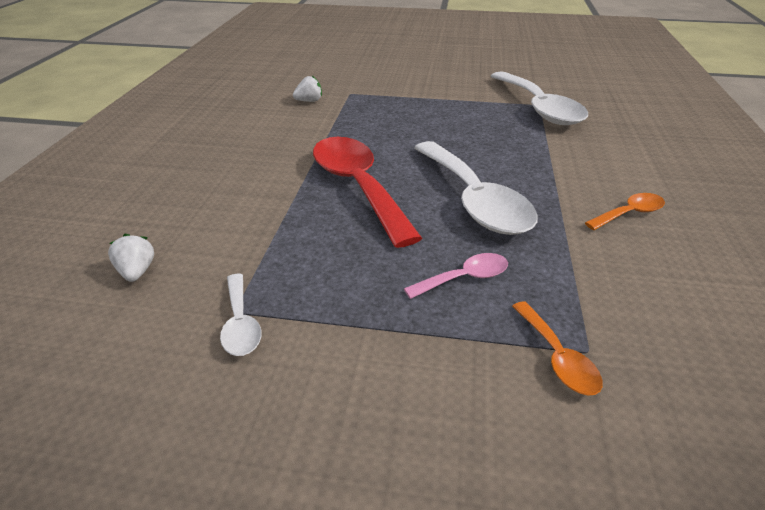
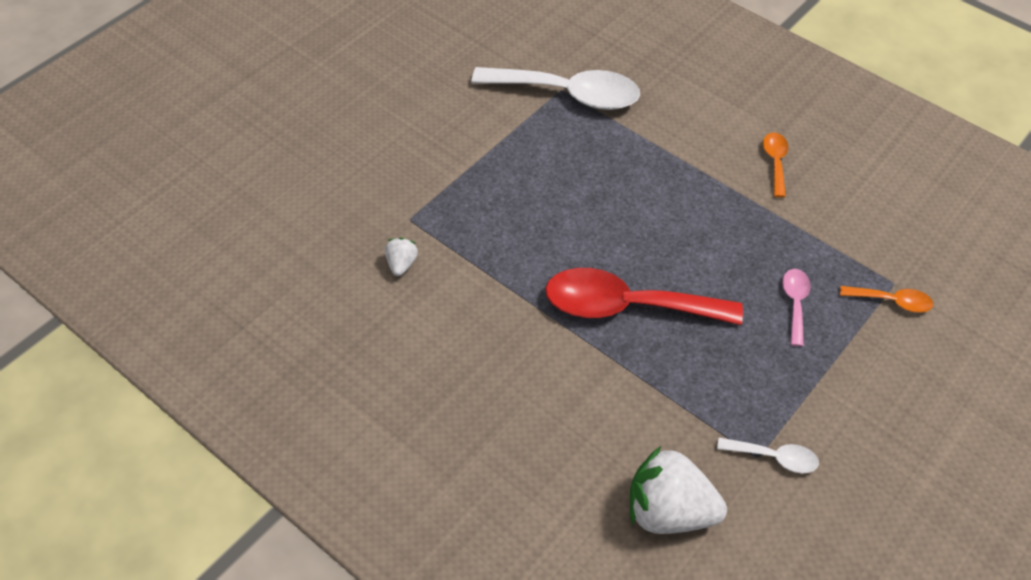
camera: 60 degrees left, 15 degrees up
(137, 272) = (668, 511): white strawberry -> white strawberry, size x2.14
(474, 200) = (699, 240): white spoon -> none

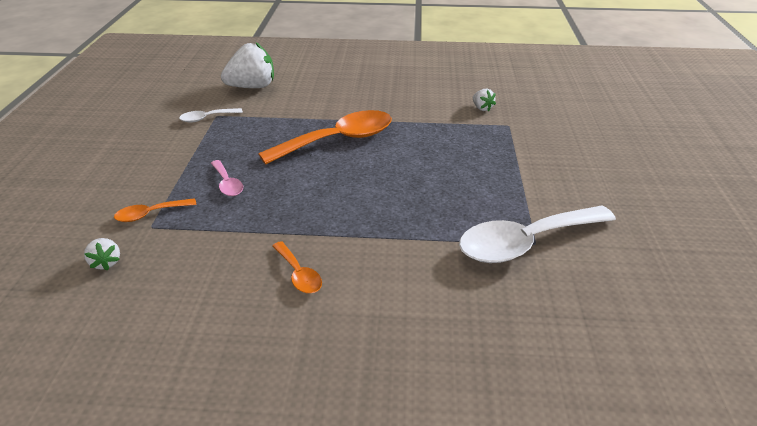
camera: 145 degrees right, 15 degrees down
(627, 306) = (338, 140): red spoon -> orange spoon
(943, 260) = (106, 262): none -> white strawberry

